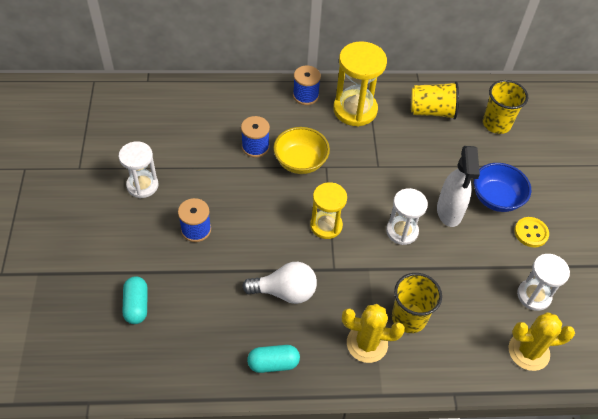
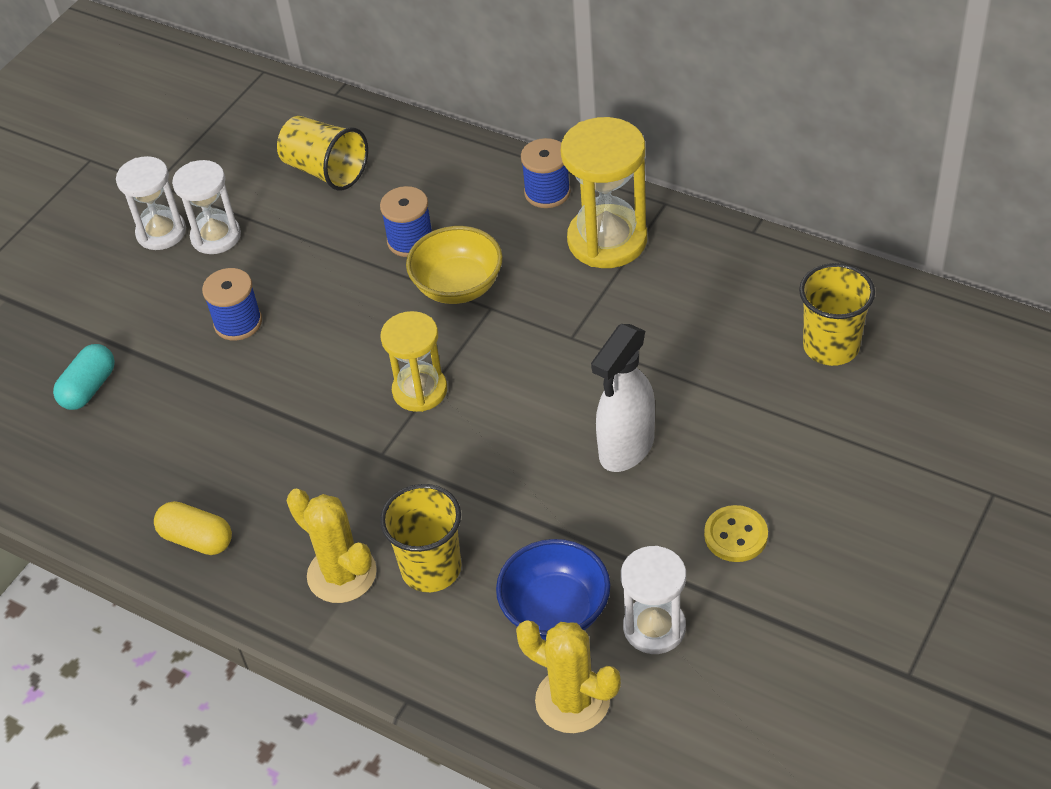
camera: 40 degrees right, 5 degrees down
(273, 363) = (197, 539): turquoise capsule -> yellow capsule
(285, 292) = (288, 455): white light bulb -> none
(402, 231) = (526, 445): white hourglass -> white hourglass (161, 232)
(432, 111) = (733, 287): yellow cup -> yellow cup (325, 170)
(496, 198) = (723, 460): blue bowl -> blue bowl (555, 610)

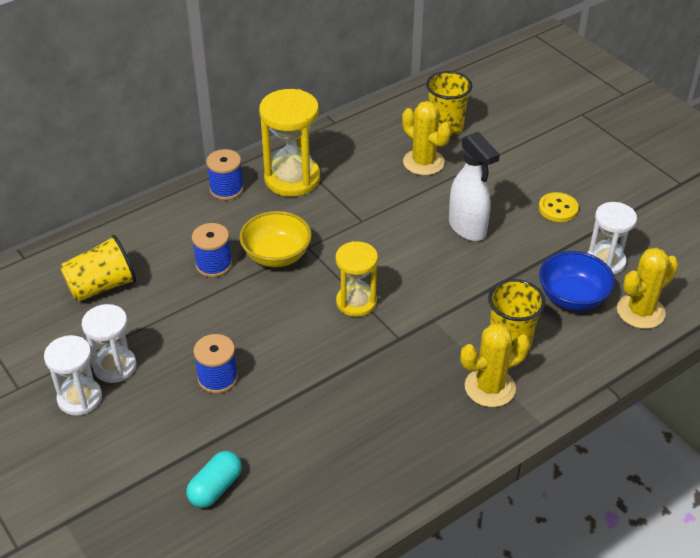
camera: 70 degrees left, 5 degrees down
(89, 388) = (215, 488): turquoise capsule -> turquoise capsule turned 75 degrees clockwise
(197, 539) = (413, 458): yellow capsule -> none
(733, 352) = (423, 162): none -> yellow cactus

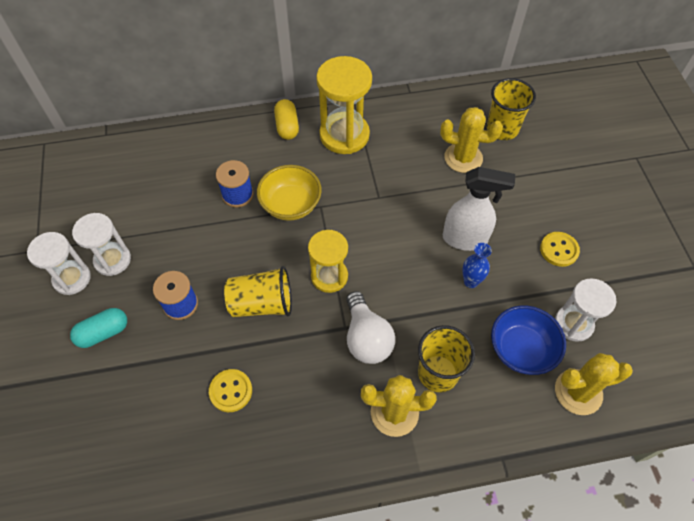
camera: 25 degrees right, 15 degrees up
(102, 286) = (145, 182): yellow cup -> yellow cup (262, 303)
(215, 488) = (120, 409): turquoise capsule -> turquoise capsule (103, 333)
(226, 189) = (287, 126): blue spool -> yellow capsule
(320, 430) = (231, 391): none -> yellow button
(423, 162) = (463, 158): yellow cactus -> yellow cactus turned 60 degrees counterclockwise
(425, 339) = (366, 338): none -> white light bulb
(467, 228) = (465, 239): white spray bottle -> white spray bottle turned 75 degrees counterclockwise
(494, 260) = (470, 281): none -> blue vase

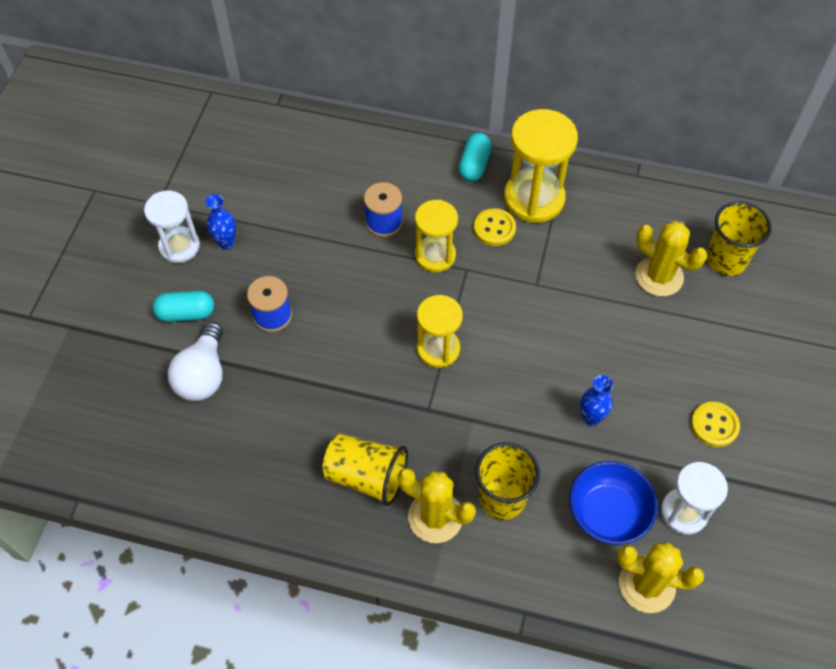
camera: 25 degrees right, 0 degrees up
(112, 260) = (226, 243): white hourglass -> blue vase
(231, 391) = (282, 423): yellow button -> yellow button (494, 228)
(262, 303) = (354, 349): yellow cup -> yellow cup (366, 476)
(287, 126) = (474, 165): yellow capsule -> turquoise capsule
(291, 205) = (435, 255): yellow bowl -> yellow hourglass
(366, 338) = (445, 429): white light bulb -> white light bulb (203, 375)
(465, 239) = (610, 369): white spray bottle -> none

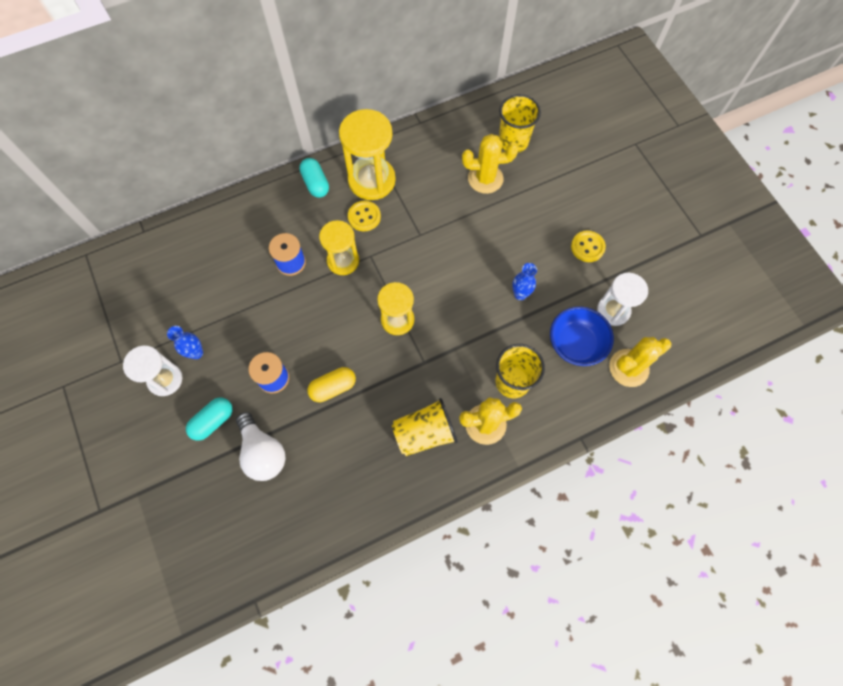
camera: 40 degrees left, 10 degrees up
(318, 366) = (333, 387): none -> yellow capsule

